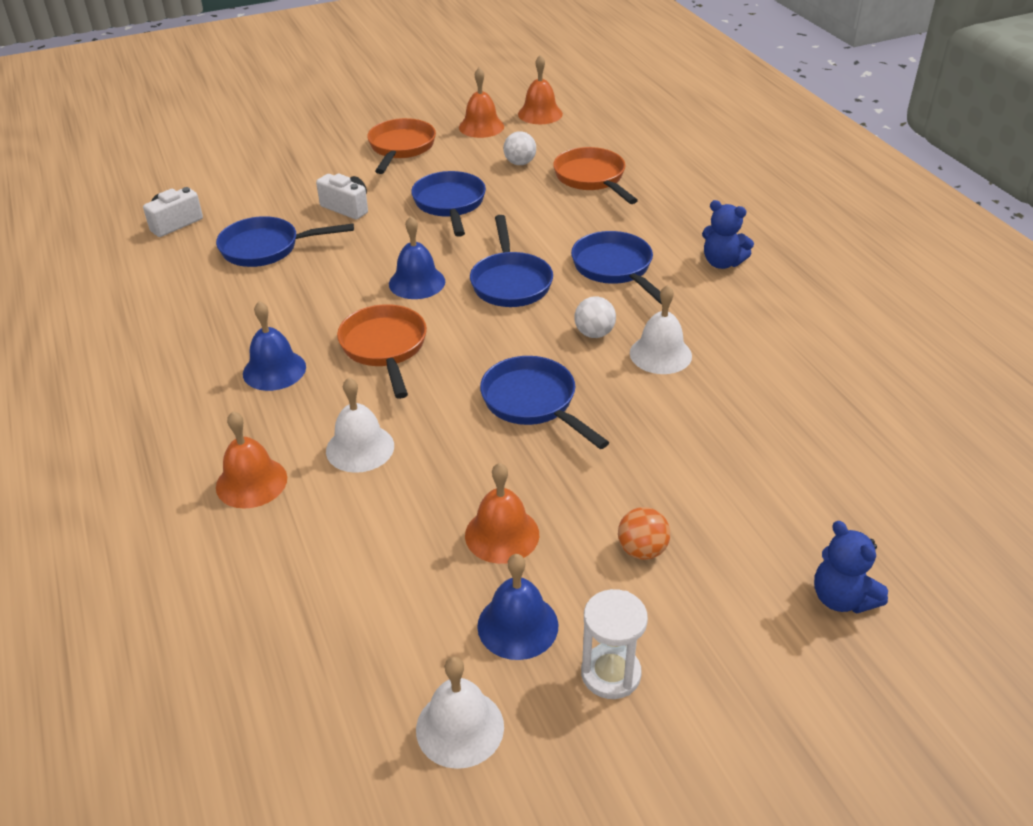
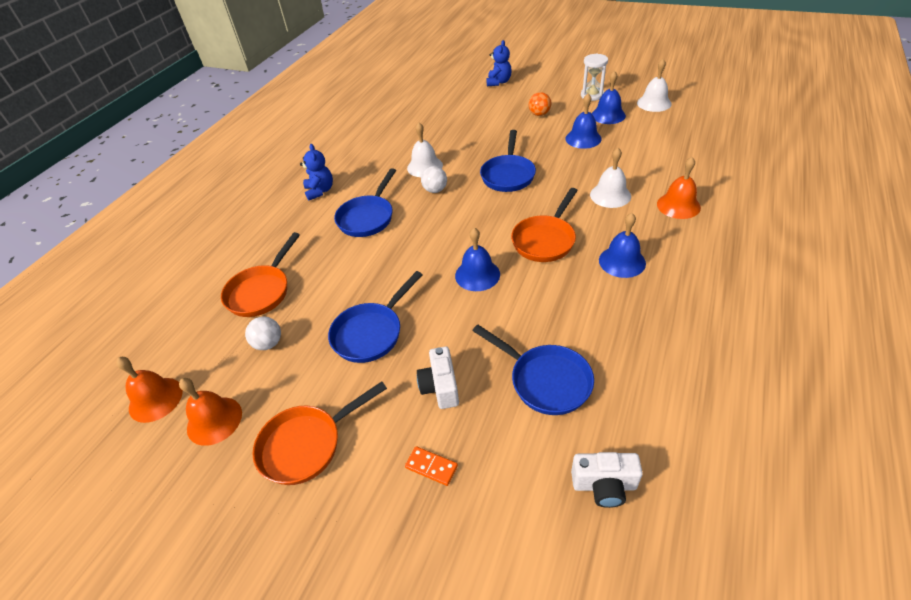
camera: 130 degrees left, 5 degrees up
(303, 178) = (431, 467): none -> orange domino
(502, 534) = (583, 138): orange bell -> blue bell
(510, 282) = (428, 242): blue pan -> none

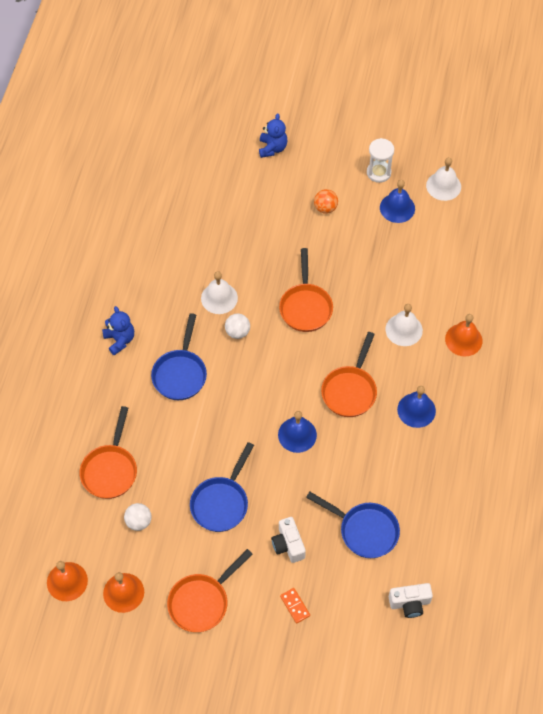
camera: 15 degrees left, 15 degrees up
(431, 467) = (295, 606): orange domino -> orange domino turned 45 degrees clockwise
(508, 175) = (305, 306): blue pan -> orange pan
(583, 138) = (374, 247): blue bell -> none

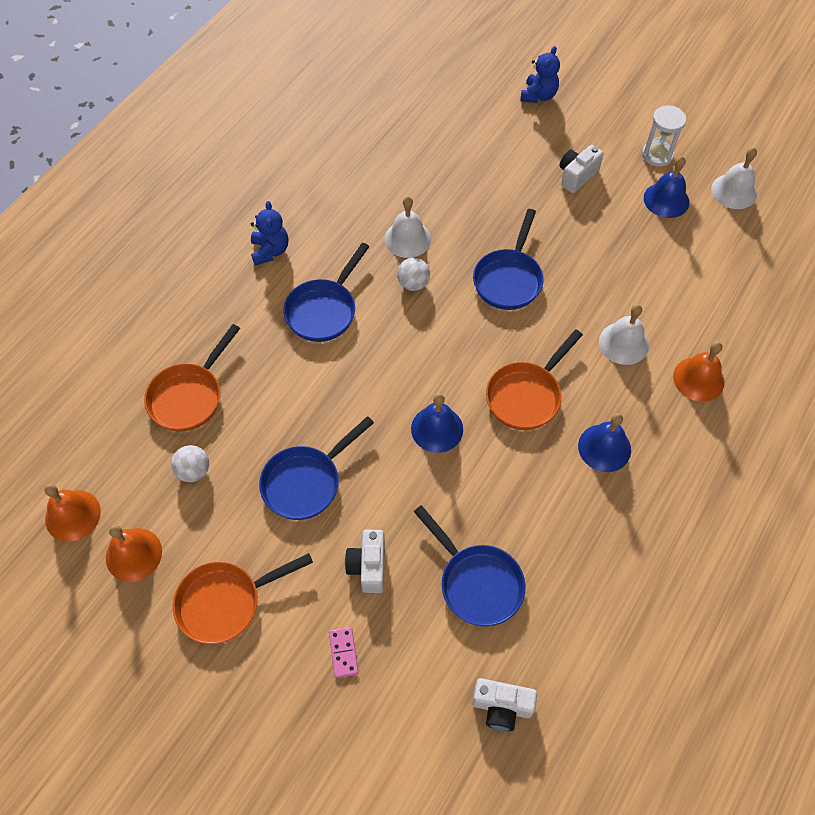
camera: 20 degrees right, 0 degrees up
(295, 606) = (343, 652): orange domino -> pink domino
(305, 306) = (509, 279): orange pan -> blue pan
(325, 208) = (577, 176): orange ball -> white camera

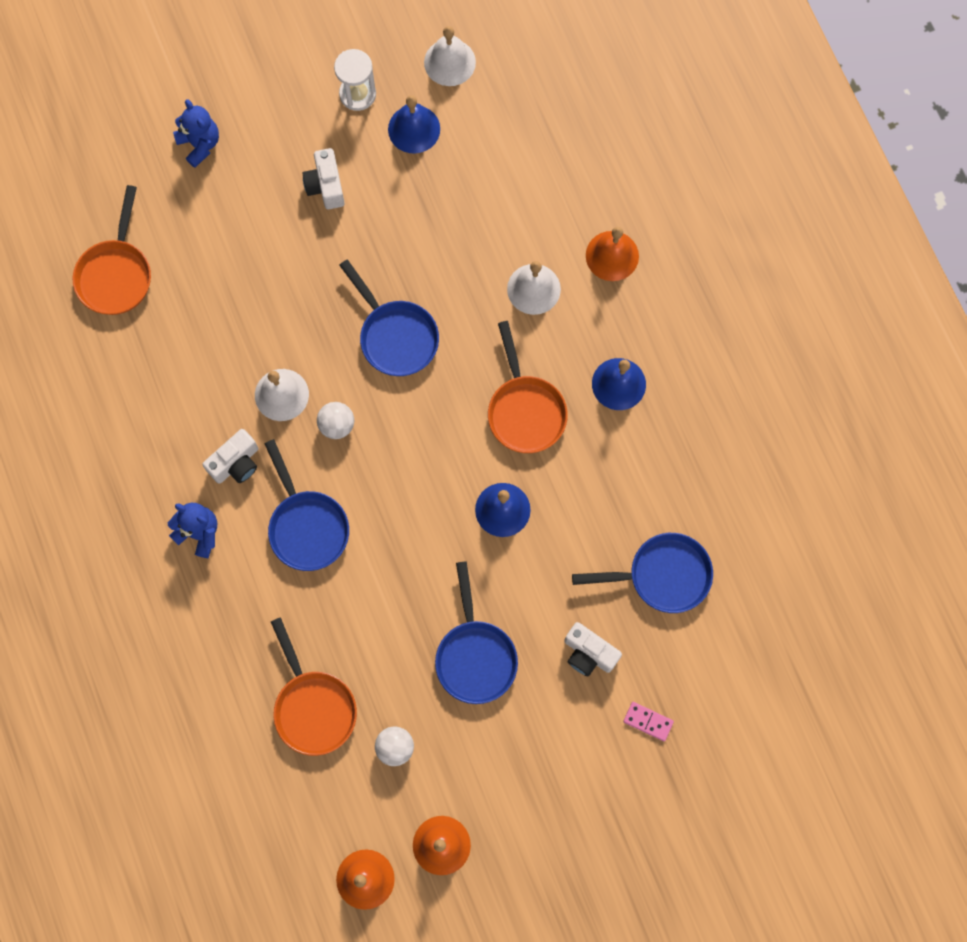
camera: 55 degrees left, 15 degrees up
(225, 602) = (540, 791): orange pan -> orange pan (116, 274)
(501, 707) = (772, 627): white camera -> white camera (236, 463)

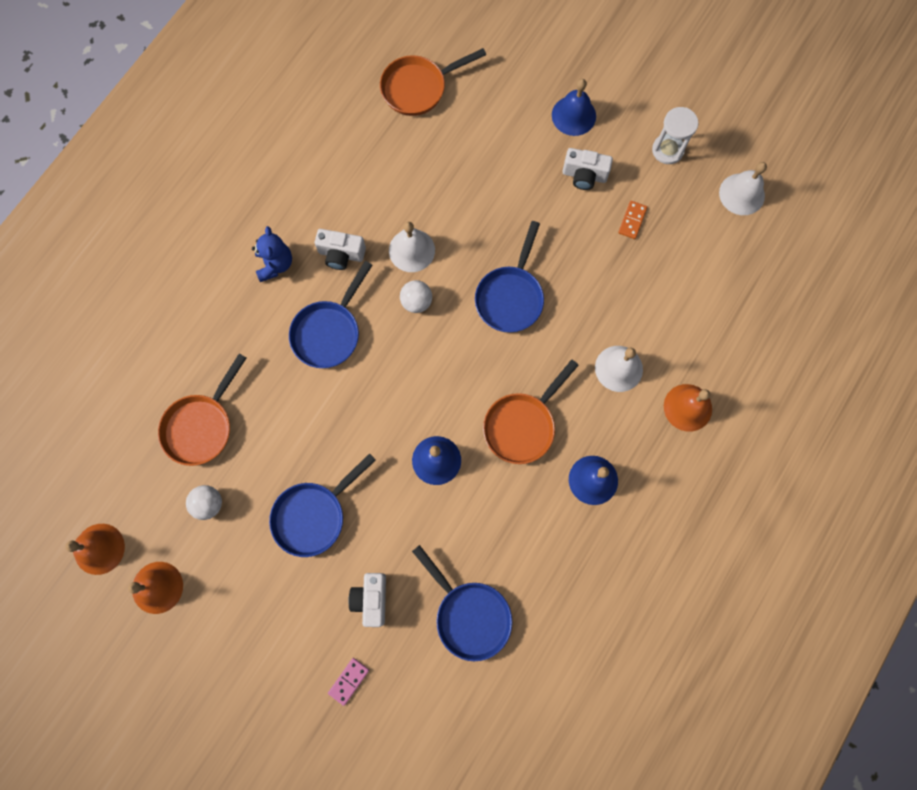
camera: 55 degrees right, 0 degrees up
(200, 144) = (550, 76): blue teddy bear -> none
(326, 186) = (584, 175): white camera -> white camera turned 120 degrees counterclockwise
(403, 175) = (632, 220): none -> orange domino
(414, 129) = (672, 204): blue bell -> blue bell (573, 115)
(648, 721) = (349, 681): pink domino -> pink domino turned 45 degrees clockwise

